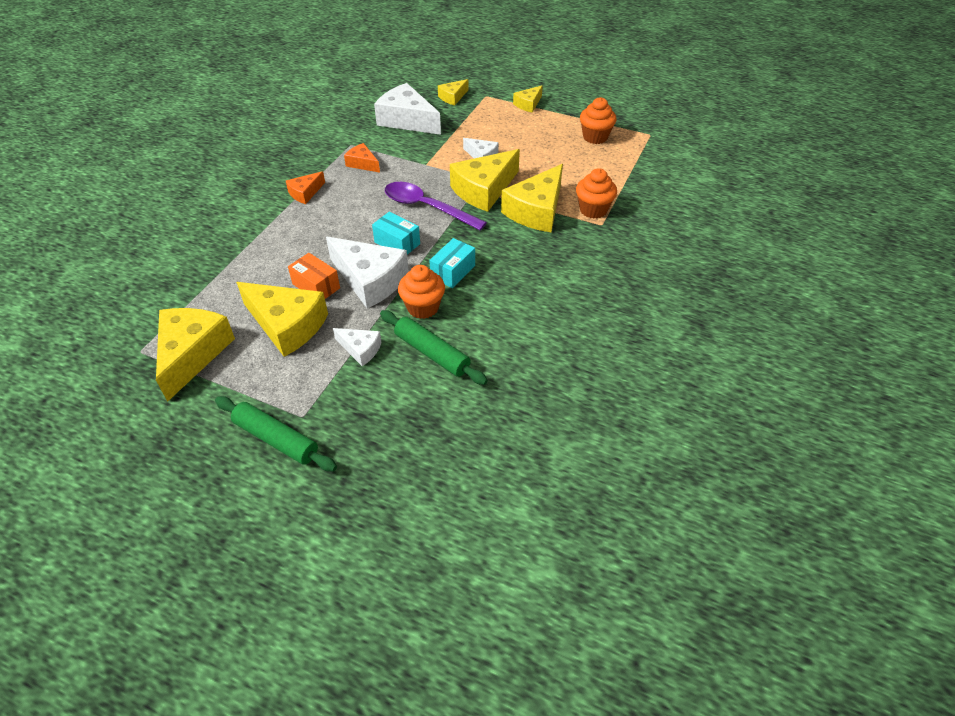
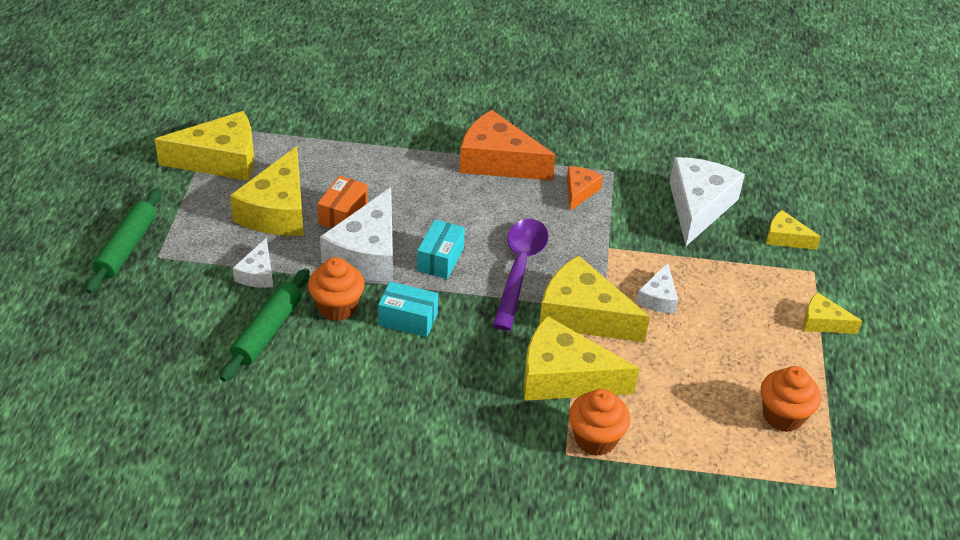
camera: 70 degrees right, 5 degrees down
(305, 193) = (498, 161): orange cheese -> orange cheese, size x1.94

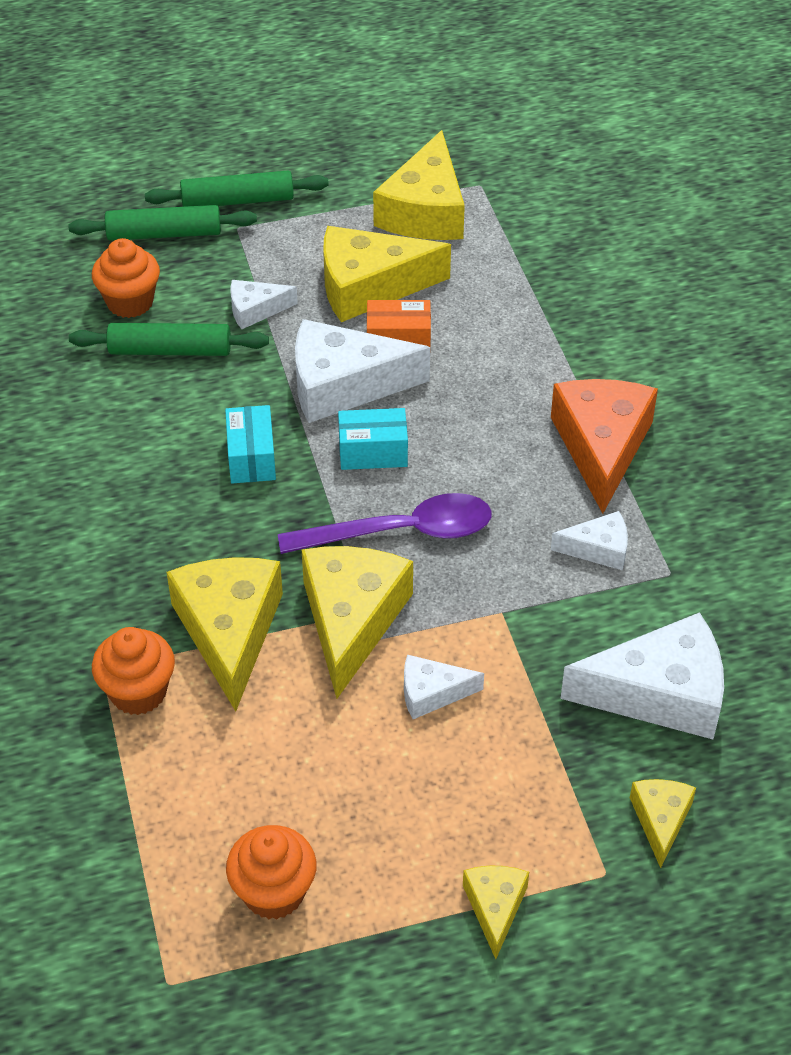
camera: 70 degrees right, 5 degrees up
(130, 298) = (164, 234): none -> green rolling pin
(221, 160) = (425, 211): yellow cheese -> yellow cheese turned 45 degrees clockwise
(337, 307) = (238, 391): orange cupcake -> orange cupcake (130, 302)
(579, 191) = (598, 549): orange cheese -> white cheese

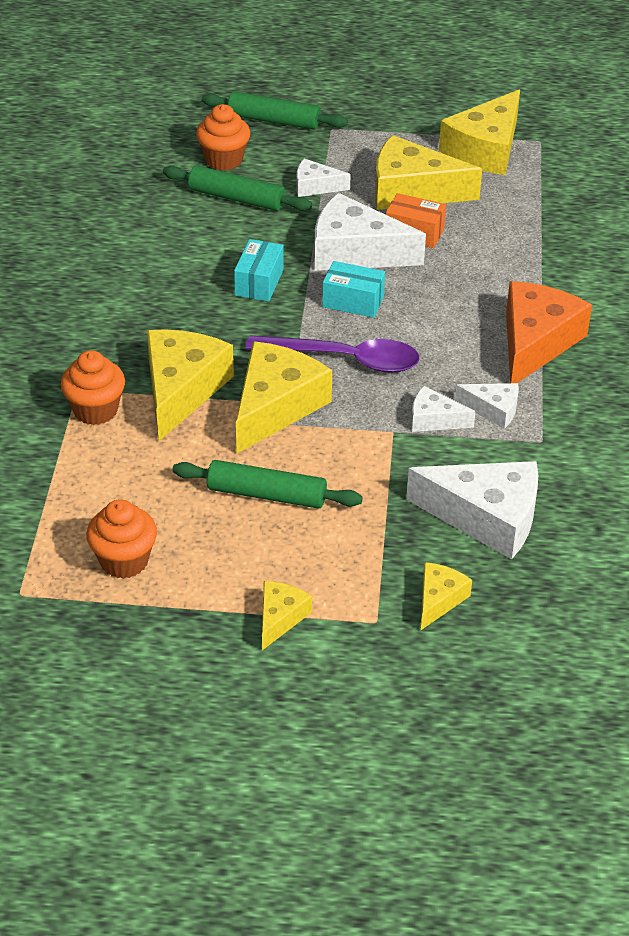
camera: 20 degrees right, 5 degrees down
(238, 201) = (342, 110): green rolling pin -> green rolling pin (267, 495)
(432, 693) = (309, 469): white cheese -> white cheese (434, 420)

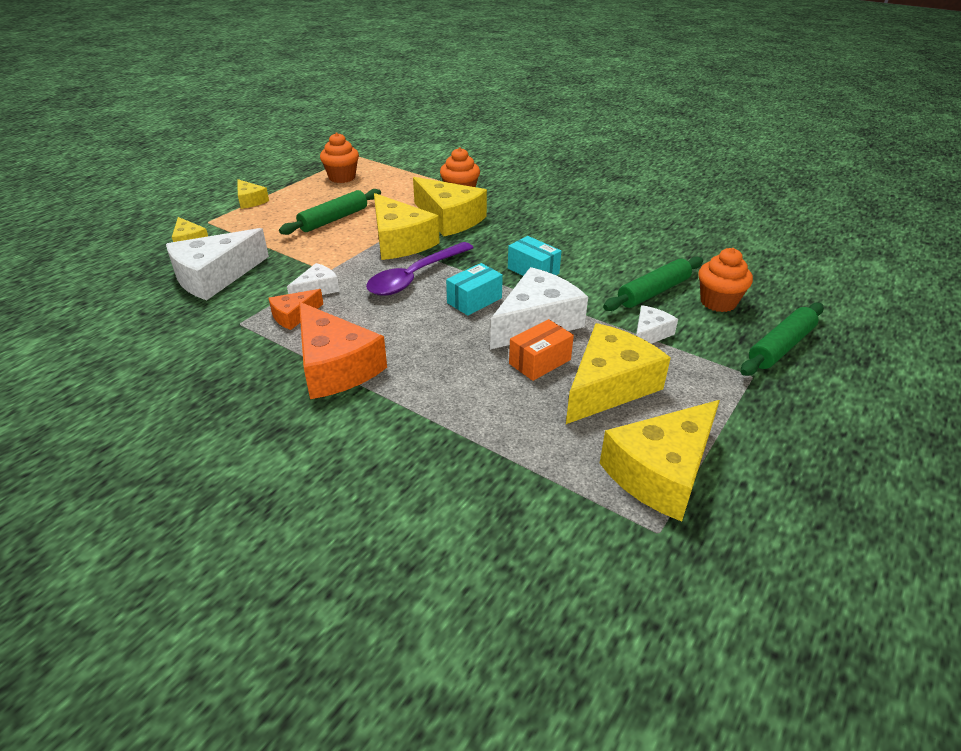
camera: 120 degrees right, 5 degrees down
(485, 149) = (661, 472): yellow cheese -> yellow cheese turned 105 degrees counterclockwise
(493, 410) = (294, 316): white cheese -> orange cheese

